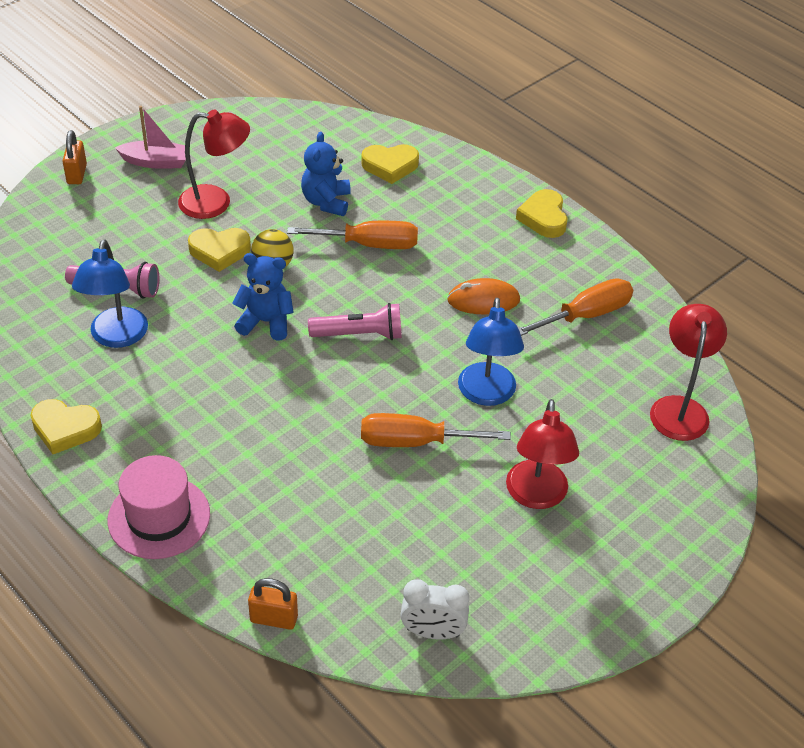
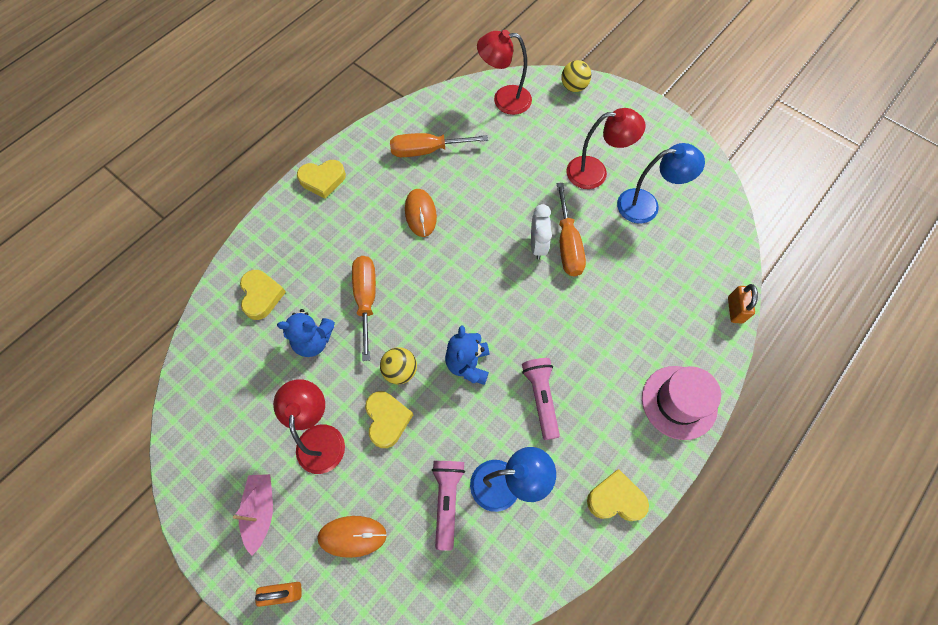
camera: 95 degrees left, 20 degrees up
(65, 429) = (616, 499): yellow heart -> yellow heart turned 90 degrees counterclockwise
(109, 219) = (352, 536): none -> orange mouse
(359, 334) = (470, 293): pink flashlight -> pink flashlight (541, 398)
(432, 632) = (713, 220): white clock -> white clock (537, 245)
(486, 394) = (514, 205): blue lamp -> blue lamp (646, 205)
(586, 315) = (427, 150): orange screwdriver -> orange screwdriver turned 60 degrees counterclockwise
(708, 499) = (573, 87): none -> yellow ball

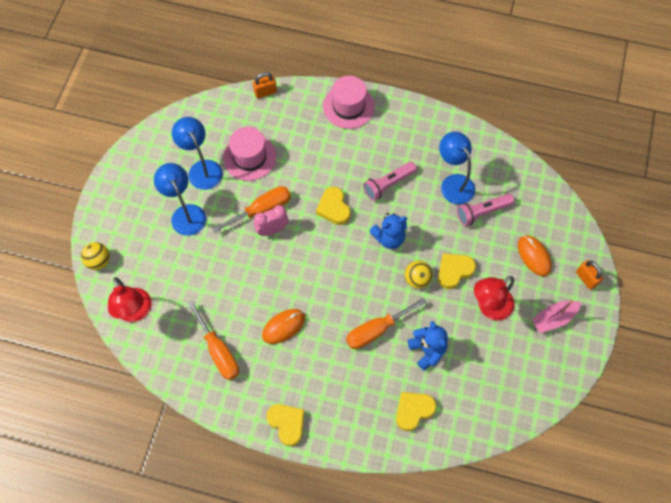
camera: 115 degrees left, 0 degrees up
(537, 245) = (272, 230): white clock -> pink clock
(595, 172) = (185, 213): red lamp -> blue lamp
(616, 499) = (428, 122): yellow heart -> yellow heart (333, 208)
(643, 257) = (249, 157): none -> pink hat

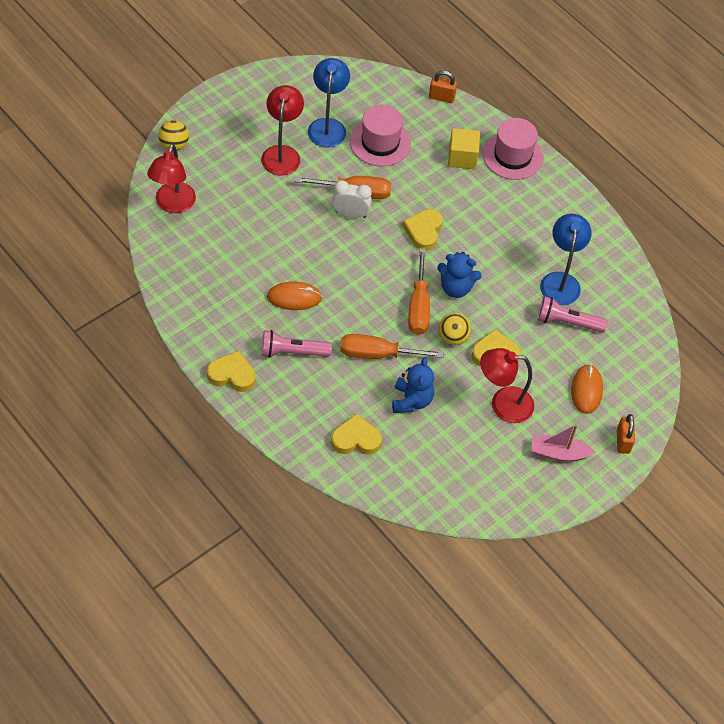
camera: 30 degrees right, 10 degrees down
(185, 213) = (282, 153): blue lamp -> red lamp
(218, 351) = (219, 280): orange screwdriver -> orange screwdriver (418, 306)
(272, 230) = (350, 214): pink clock -> white clock
(287, 424) = (232, 375): yellow heart -> yellow heart turned 75 degrees counterclockwise
(315, 131) = (462, 157): none -> yellow cube
(388, 184) = (494, 243): pink flashlight -> pink flashlight (292, 352)

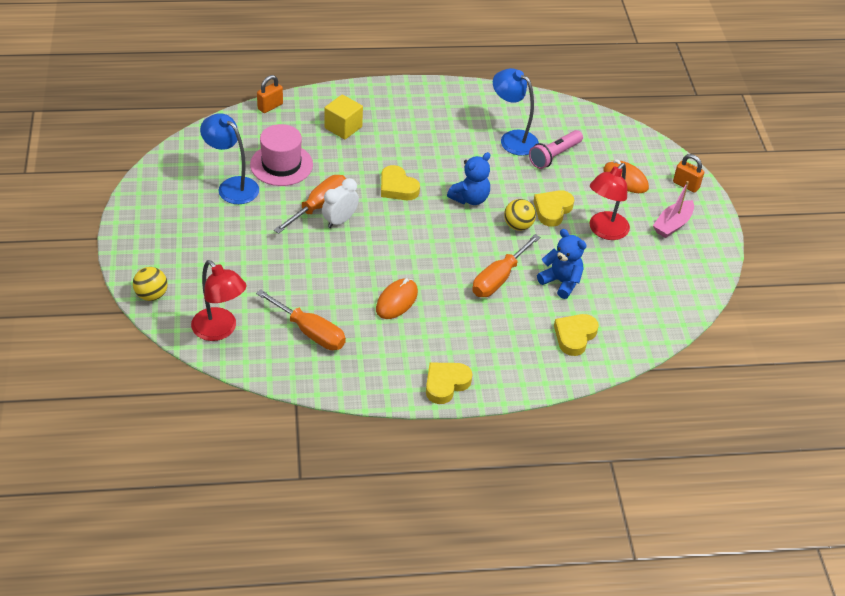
camera: 55 degrees left, 10 degrees down
(282, 153) = (233, 229): red lamp -> none
(292, 352) = (453, 331): pink flashlight -> none
(418, 306) = (471, 229): orange screwdriver -> orange screwdriver (310, 332)
(512, 156) = (368, 100): pink hat -> none

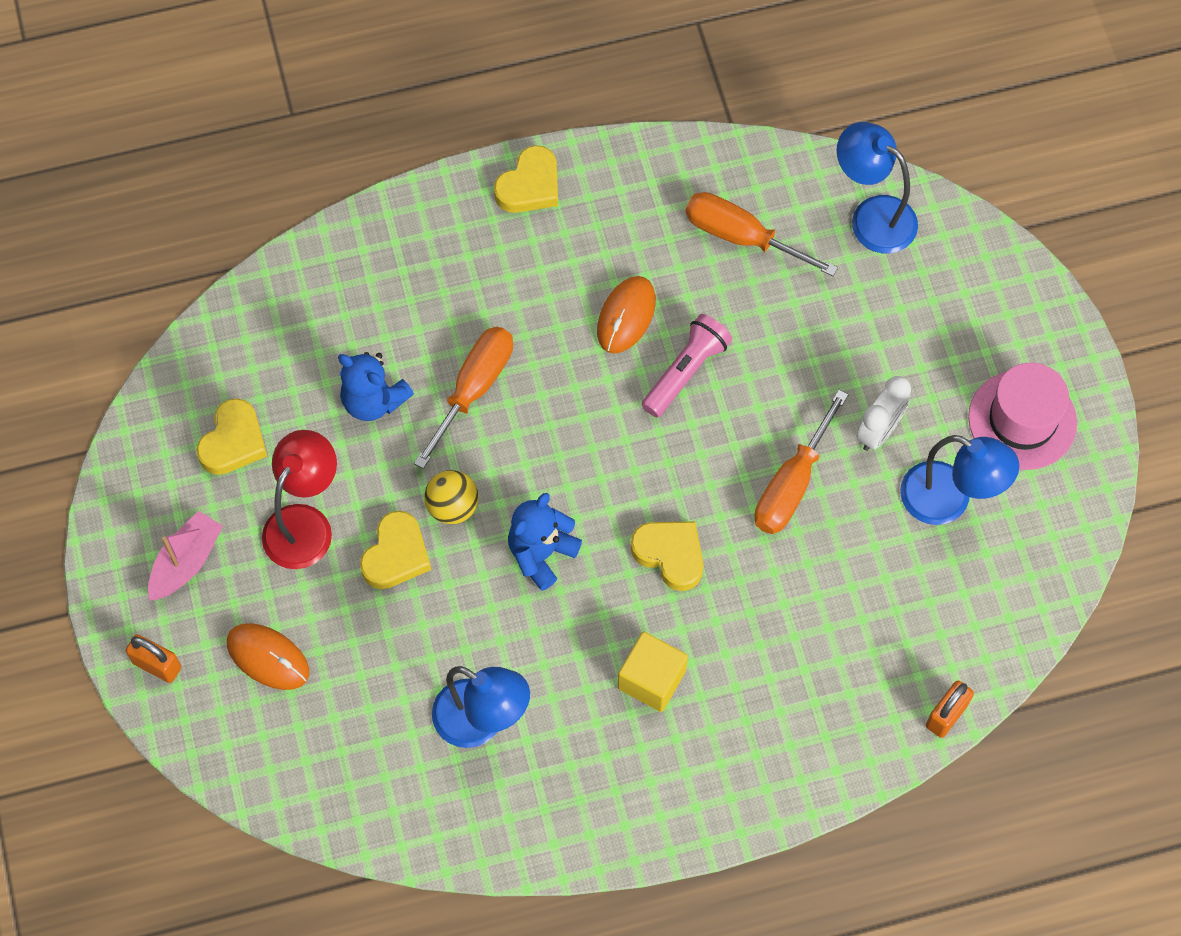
camera: 175 degrees right, 20 degrees up
(151, 295) = (993, 259): yellow ball -> none
(220, 330) = (872, 216): red lamp -> blue lamp
(281, 165) = (881, 568): pink hat -> pink hat (1022, 420)
(340, 221) = (750, 459): white clock -> white clock (879, 431)
(343, 127) = (798, 687): yellow cube -> yellow cube (651, 679)
(554, 156) = (400, 692): pink flashlight -> pink flashlight (686, 371)
(574, 336) = (348, 301): yellow heart -> yellow heart (233, 442)

